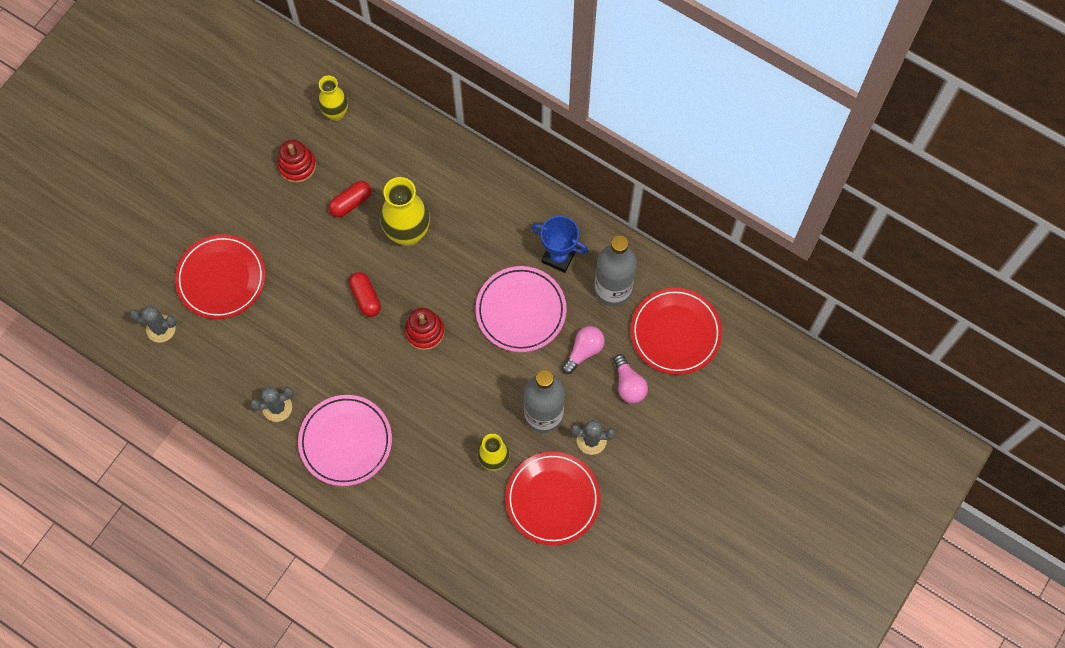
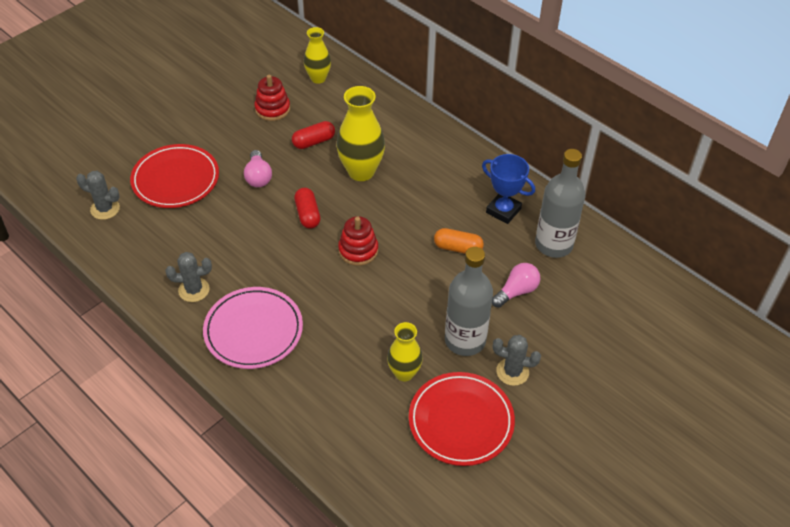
camera: 10 degrees right, 20 degrees down
(521, 311) = (458, 248): pink plate -> orange capsule
(629, 385) = (559, 328): pink light bulb -> pink light bulb (258, 177)
(675, 333) = (614, 290): red plate -> none

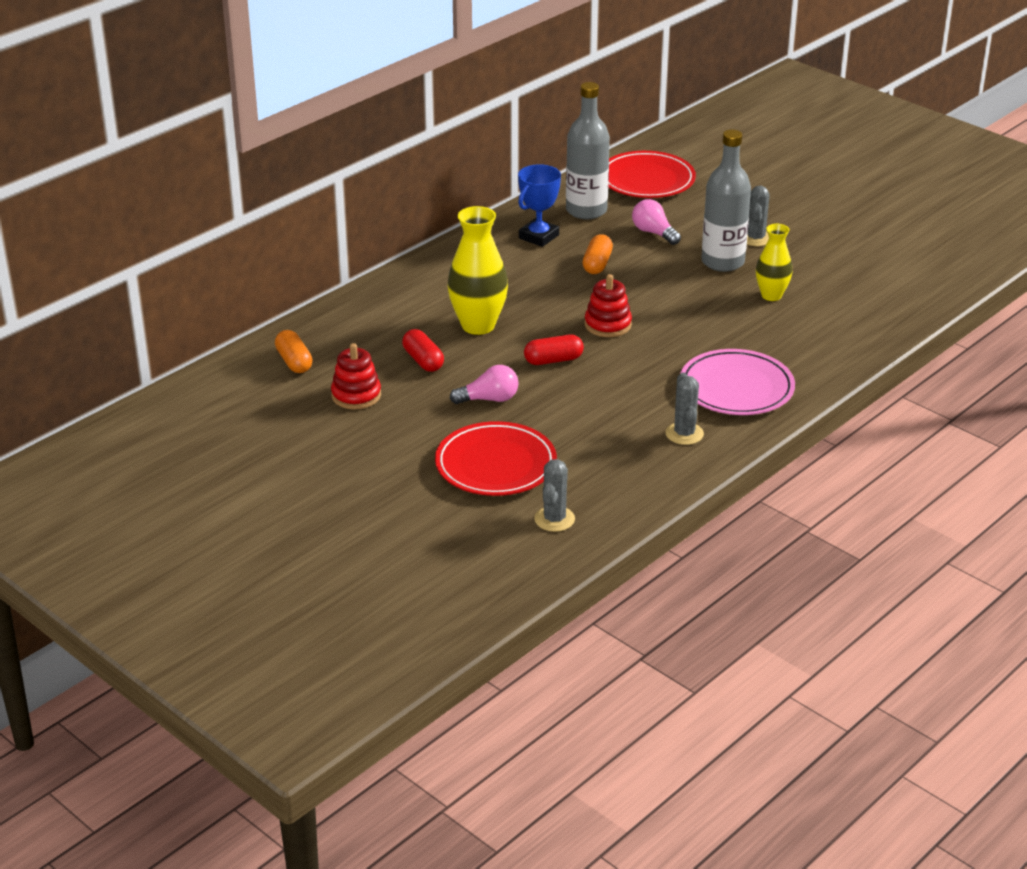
camera: 90 degrees left, 15 degrees down
(318, 78) = (294, 362): yellow vase -> orange capsule
(461, 421) = (820, 266): red plate -> red plate (646, 180)

